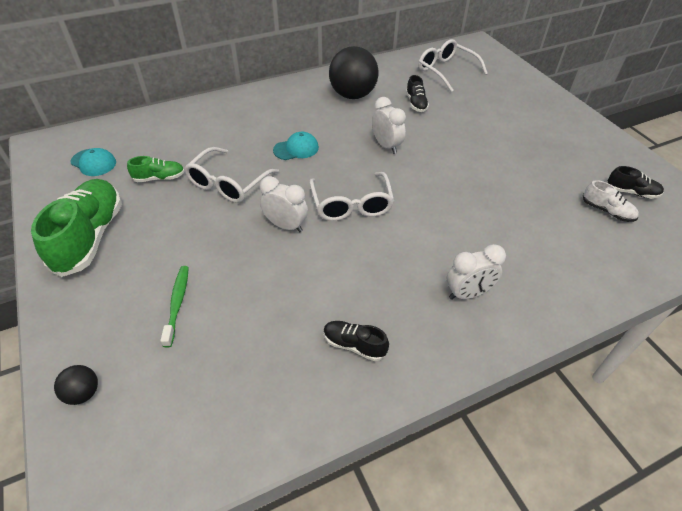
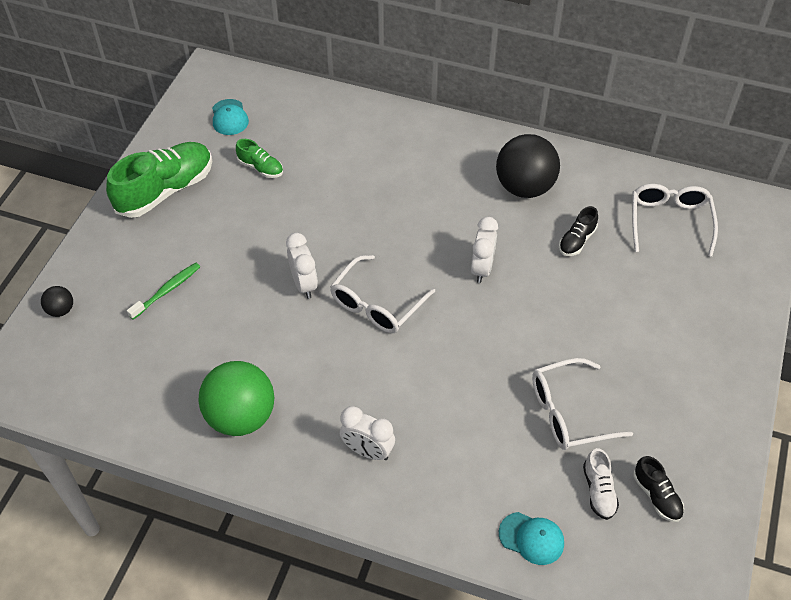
camera: 45 degrees right, 5 degrees up
(228, 184) = (304, 211): white glasses -> white glasses (568, 413)
(296, 149) = (398, 214): turquoise cap -> turquoise cap (531, 538)
(354, 345) = (241, 416): black shoe -> green ball

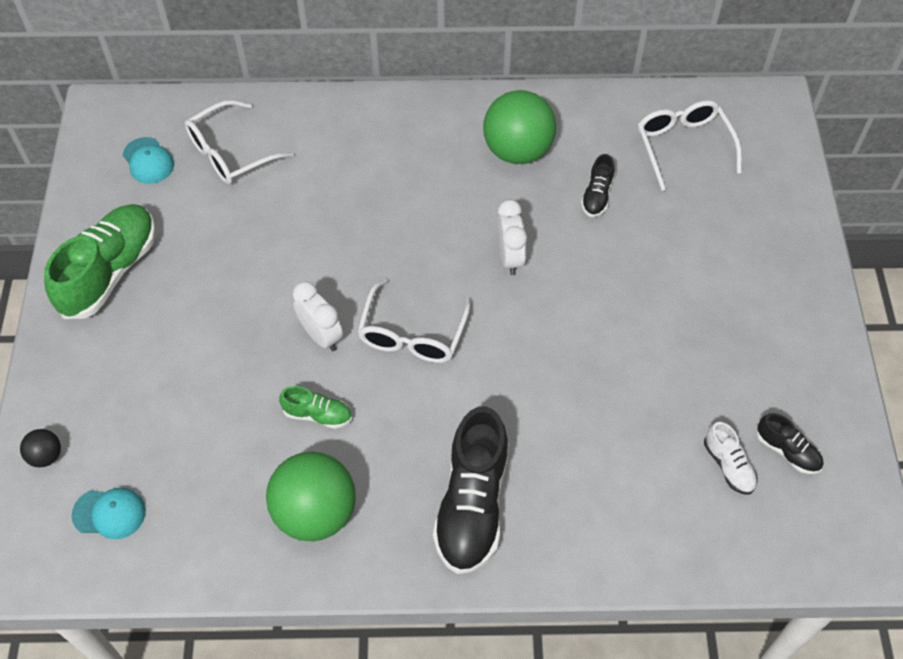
camera: 20 degrees left, 5 degrees up
(166, 291) = (164, 393): green toothbrush -> none
(260, 168) = (212, 212): green shoe -> green shoe (318, 414)
(367, 451) = (472, 504): white clock -> black shoe
(524, 187) = (517, 151): black ball -> green ball
(531, 538) = (682, 540): turquoise cap -> turquoise cap (109, 513)
(568, 413) = (664, 391): white glasses -> white glasses (230, 153)

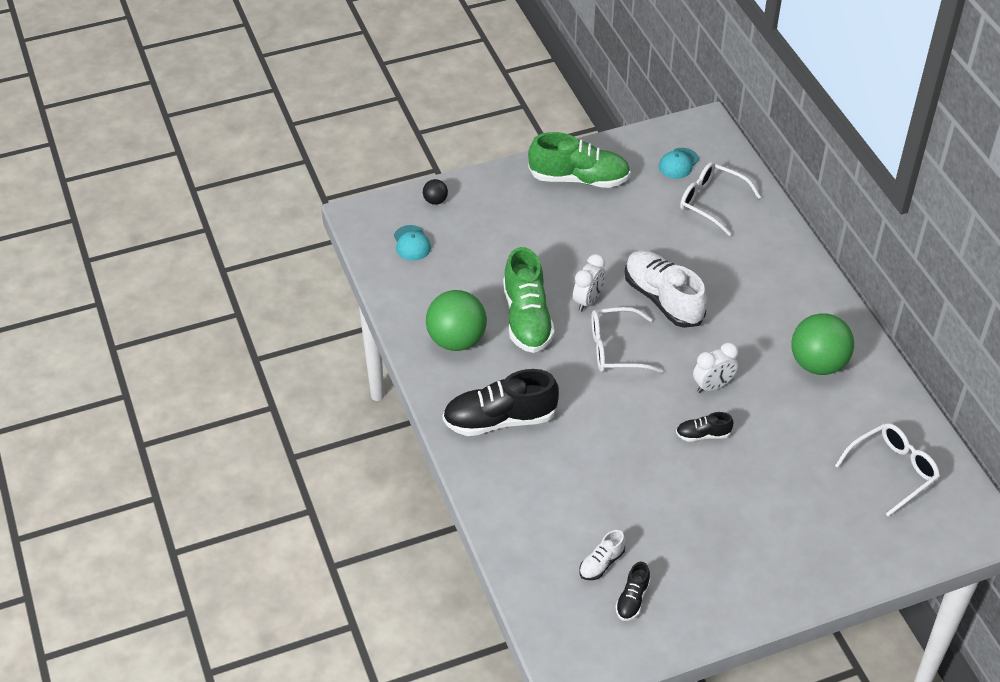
camera: 70 degrees right, 10 degrees down
(318, 414) = (527, 318): green shoe -> green shoe, size x2.08
(357, 257) = (663, 299): none -> white shoe
(597, 196) = (804, 425): black shoe -> black shoe (703, 435)

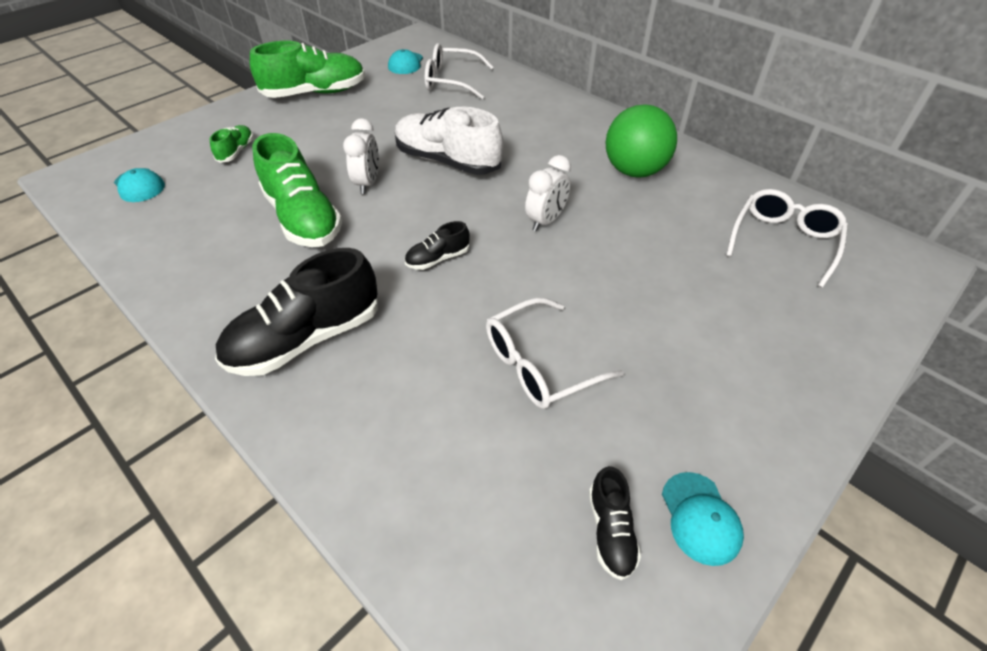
camera: 25 degrees left, 0 degrees up
(435, 201) = (161, 143): black ball -> none
(456, 340) = (219, 265): green ball -> none
(493, 230) = (236, 151): none -> green shoe
(601, 563) = (535, 490): white shoe -> none
(615, 349) = (420, 218): white glasses -> white glasses (539, 364)
(688, 614) = (700, 518): none -> turquoise cap
(703, 435) = (566, 272): black shoe -> black shoe (438, 259)

